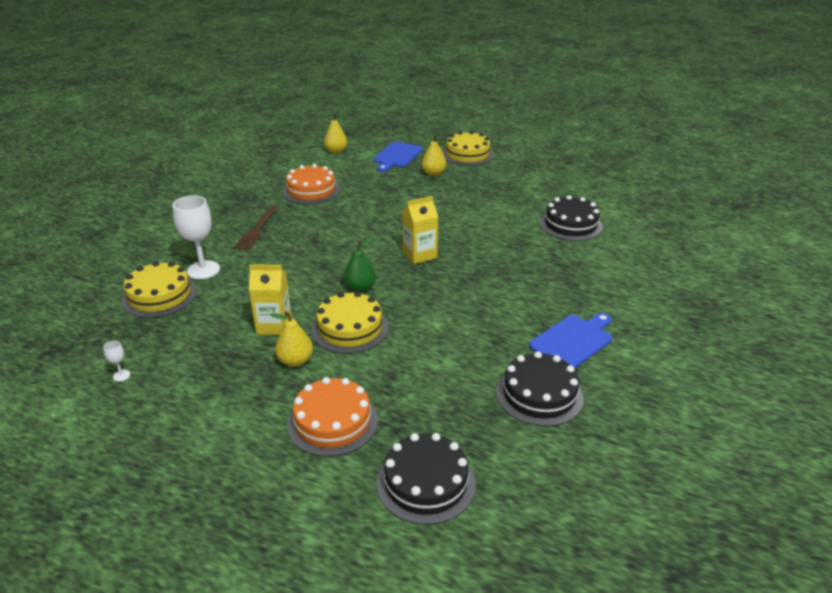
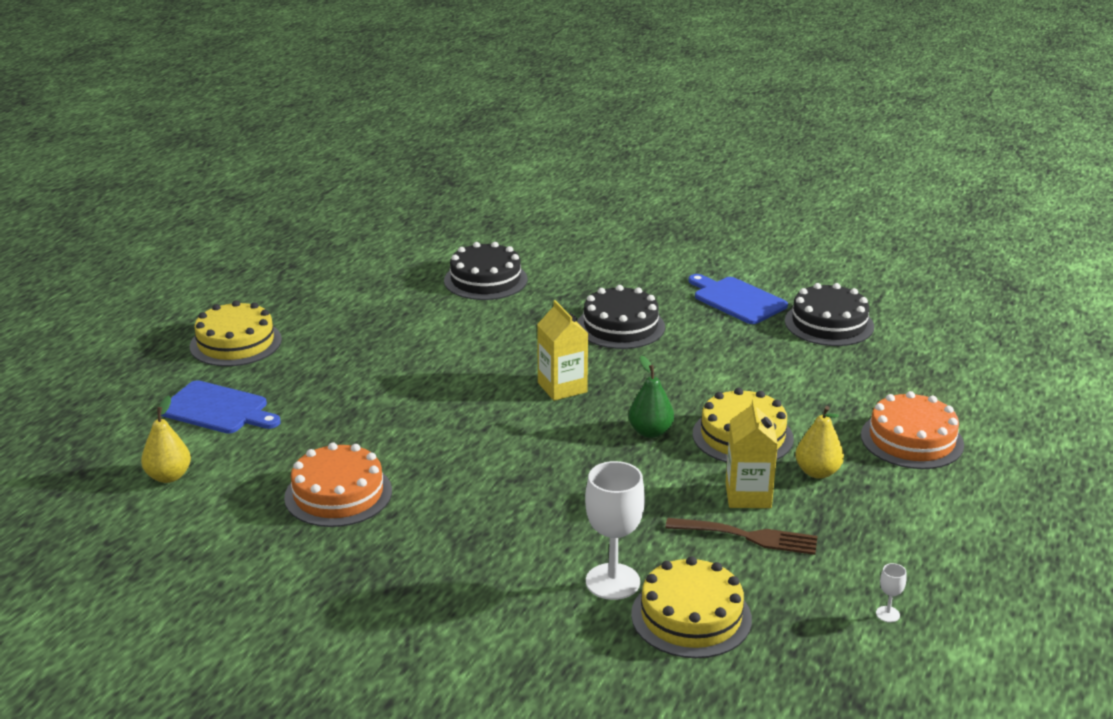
camera: 90 degrees left, 5 degrees down
(257, 229) = (480, 541): brown fork -> brown fork (747, 536)
(426, 482) = (971, 385): black cake -> black cake (620, 326)
(433, 173) = (302, 374): yellow pear -> none

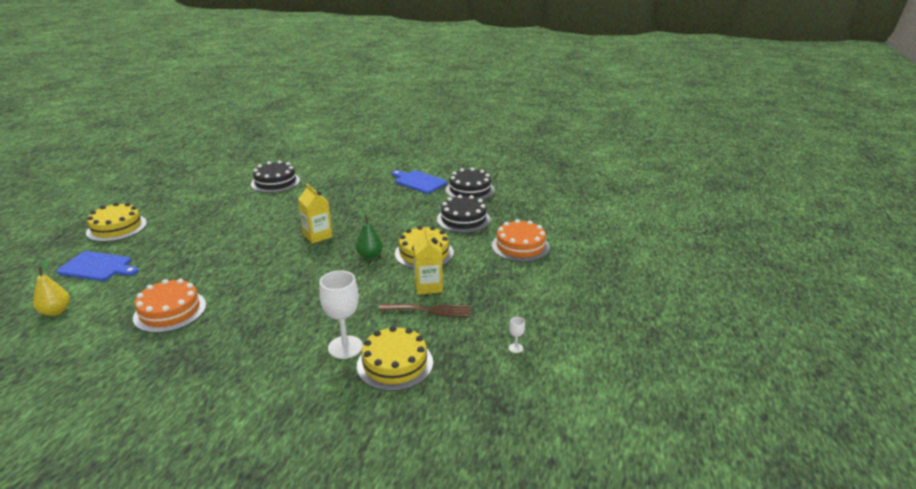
camera: 10 degrees left, 0 degrees up
(620, 326) = (353, 200): black cake -> black cake (463, 219)
(817, 472) = (468, 269): yellow pear -> none

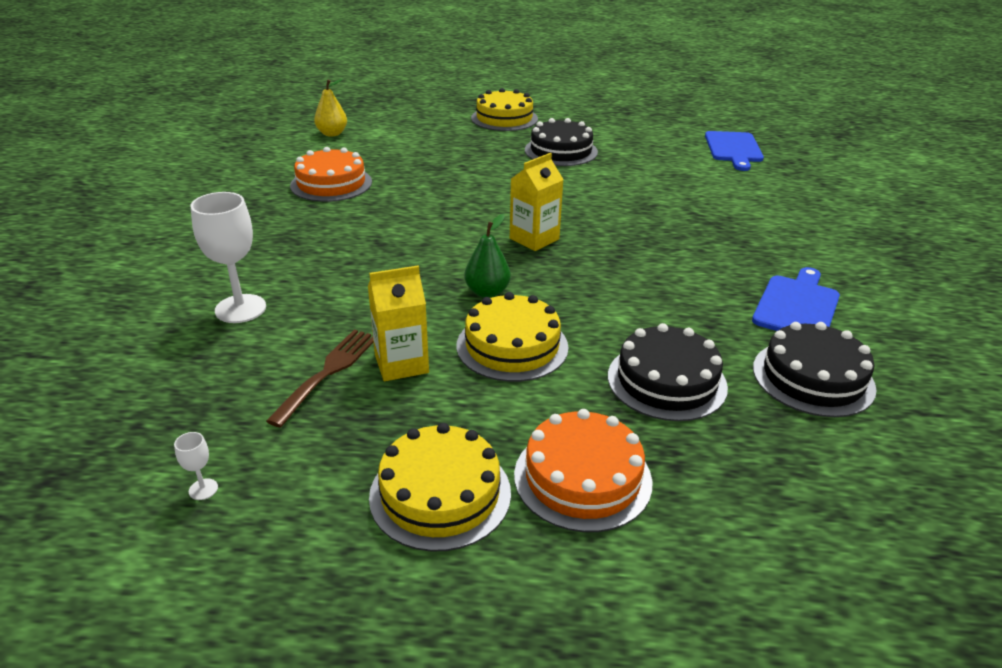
camera: 80 degrees right, 5 degrees up
(97, 267) = (417, 130): blue cutting board -> blue cutting board (733, 149)
(275, 182) = (685, 178): black cake -> black cake (561, 151)
(395, 364) = (192, 356): yellow cake -> yellow cake (440, 494)
(429, 310) = (328, 372): brown fork -> brown fork turned 150 degrees counterclockwise

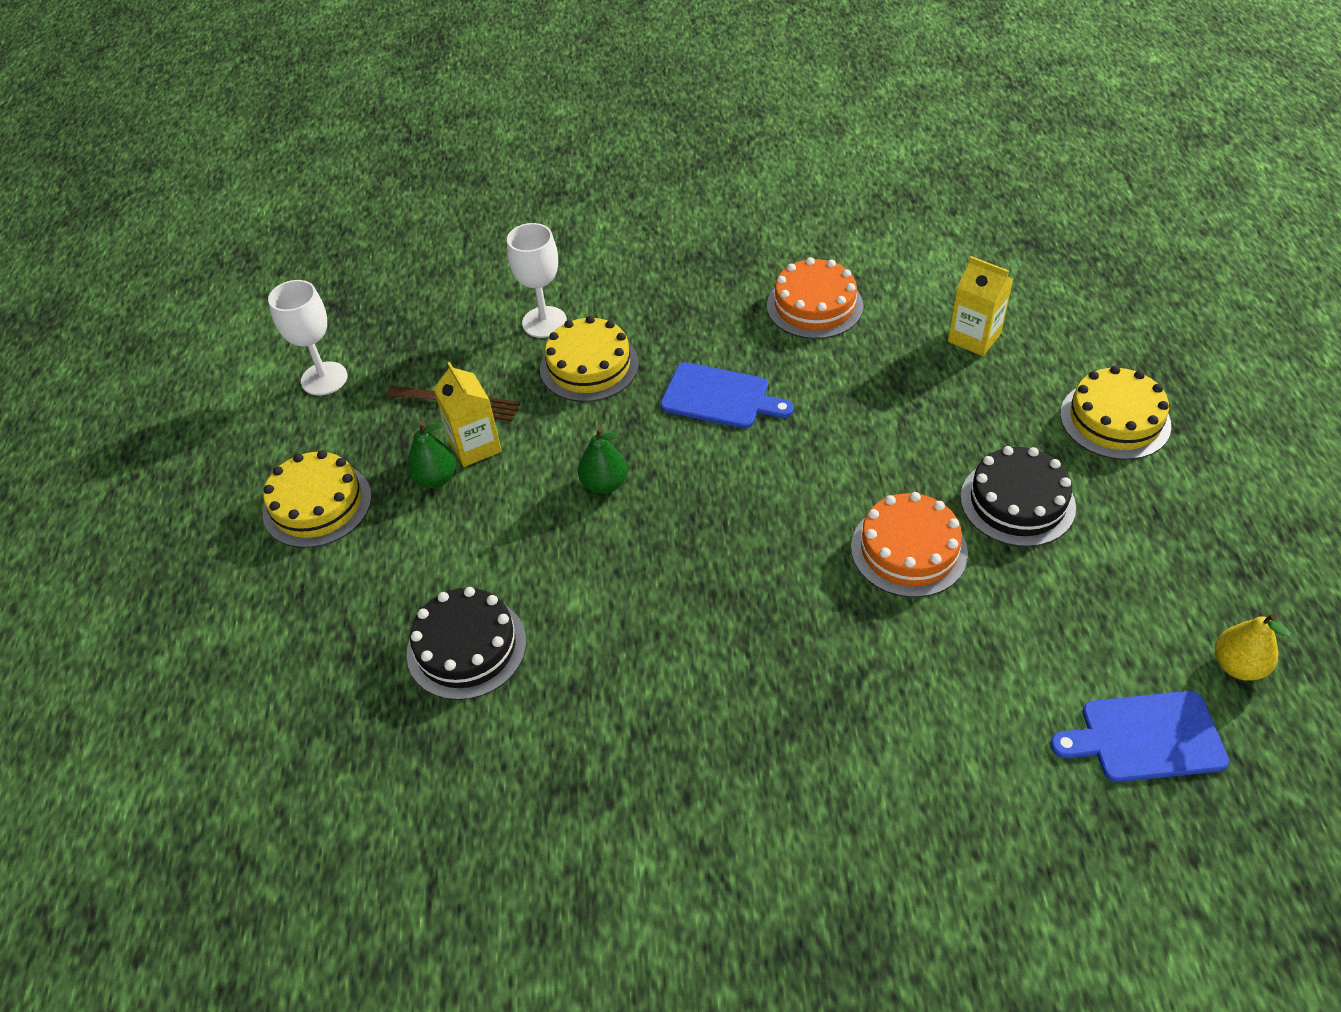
camera: 85 degrees right, 15 degrees up
(203, 489) = (324, 379): white goblet -> white goblet, size x2.37
(332, 134) = (960, 266): yellow pear -> yellow pear (1238, 666)
(437, 393) = (435, 478): none -> green pear
(512, 346) = (511, 518): yellow cake -> yellow cake (589, 366)
(534, 239) = (732, 507): yellow carton -> yellow carton (974, 338)
(582, 478) = (333, 590): orange cake -> orange cake (908, 550)
(797, 306) = (631, 784): blue cutting board -> blue cutting board (720, 397)
(813, 378) = (483, 783): black cake -> none

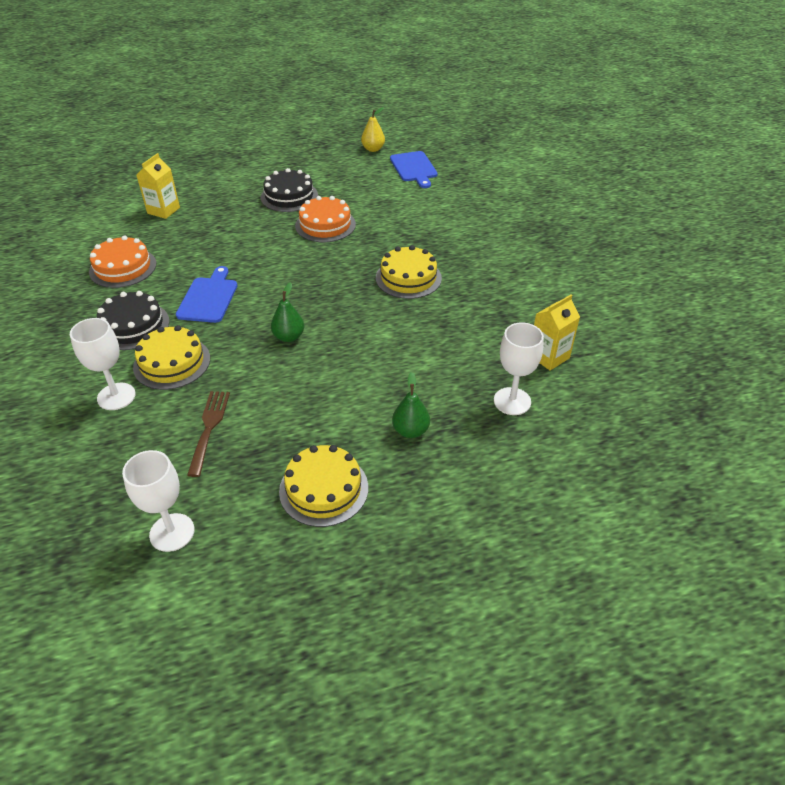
camera: 105 degrees left, 5 degrees down
(368, 746) = (512, 401): none -> white goblet
(435, 478) = (290, 423): green pear -> green pear (410, 431)
(466, 647) = (430, 374): black cake -> black cake (133, 326)
(475, 446) = (256, 408): yellow carton -> yellow carton (549, 356)
(1115, 419) = (231, 171): yellow cake -> yellow cake (408, 278)

